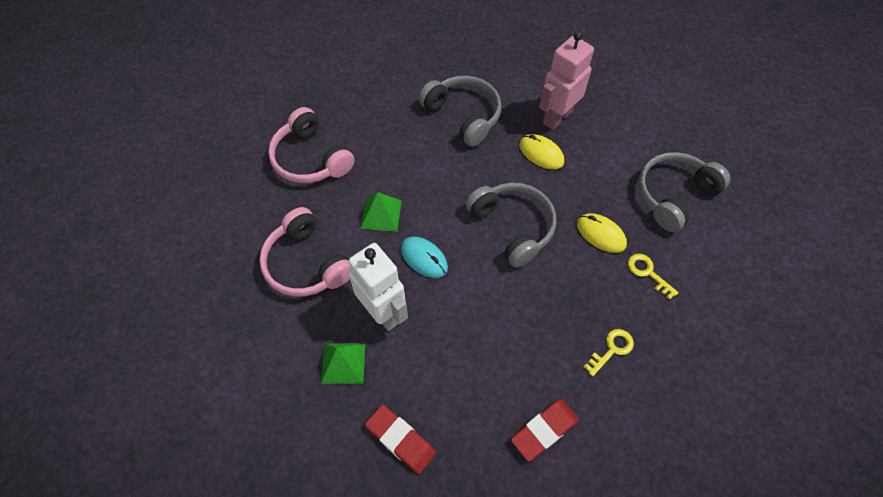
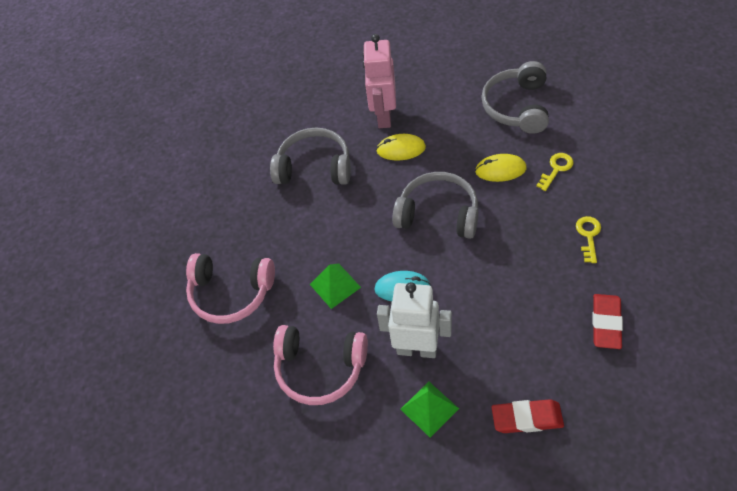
camera: 35 degrees left, 5 degrees down
(648, 273) = (556, 169): yellow key -> yellow key turned 120 degrees clockwise

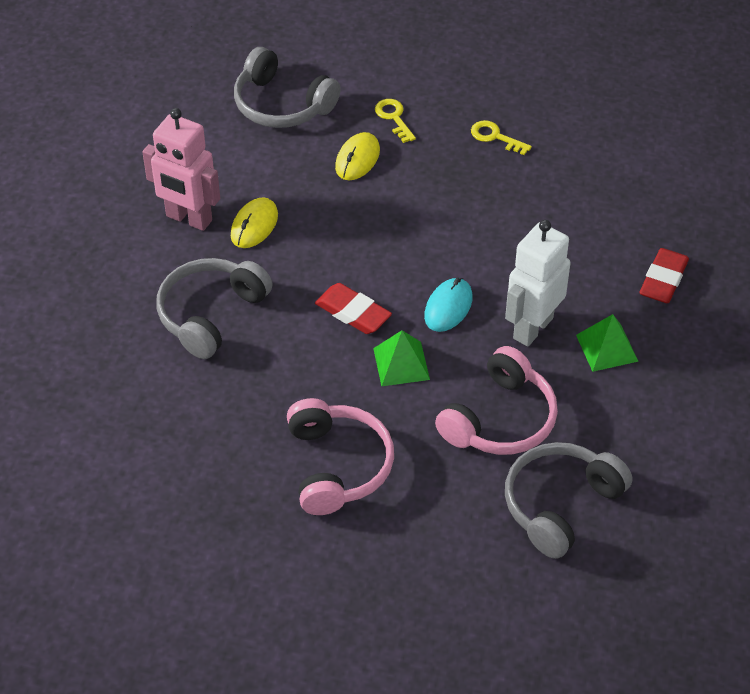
camera: 70 degrees left, 5 degrees down
(231, 293) = (337, 466): pink headphones -> pink headphones turned 45 degrees counterclockwise
(438, 214) = (375, 235): grey headphones -> grey headphones (560, 505)
(606, 323) = (601, 175): red eraser -> red eraser (353, 313)

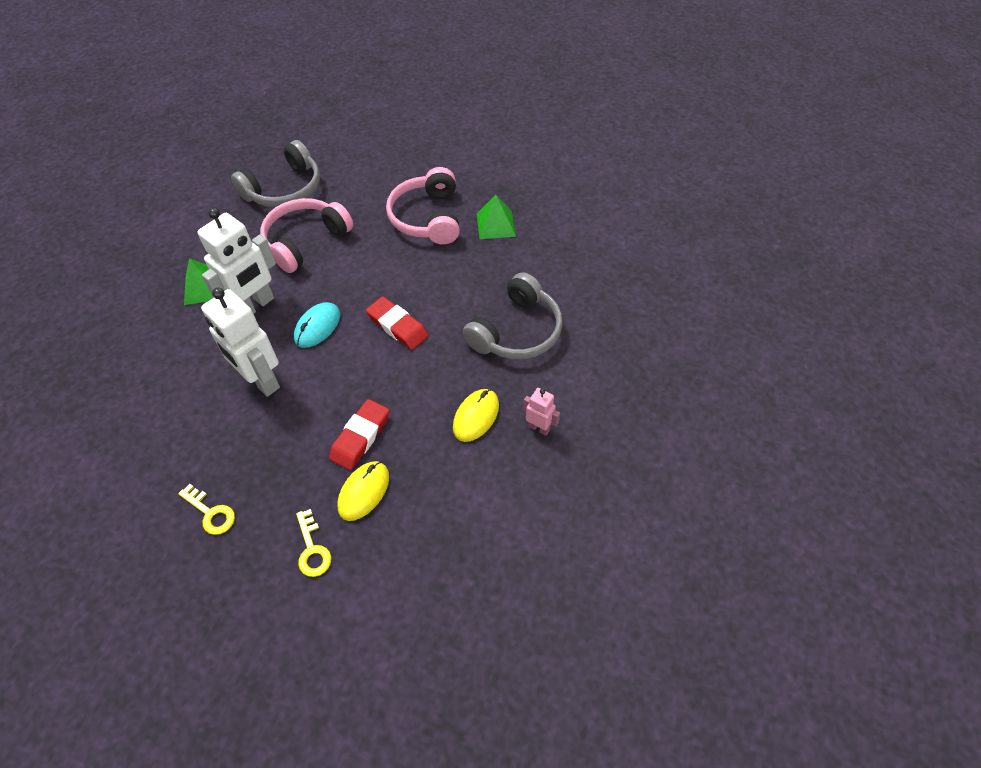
camera: 175 degrees left, 5 degrees up
(188, 219) = (539, 428): pink robot -> pink robot, size x0.49
(282, 104) = (436, 579): grey headphones -> none
(401, 363) = (367, 283): green pyramid -> green pyramid (496, 225)
(492, 247) = (261, 381): none -> white robot
(663, 280) = (128, 341): red eraser -> red eraser (360, 437)

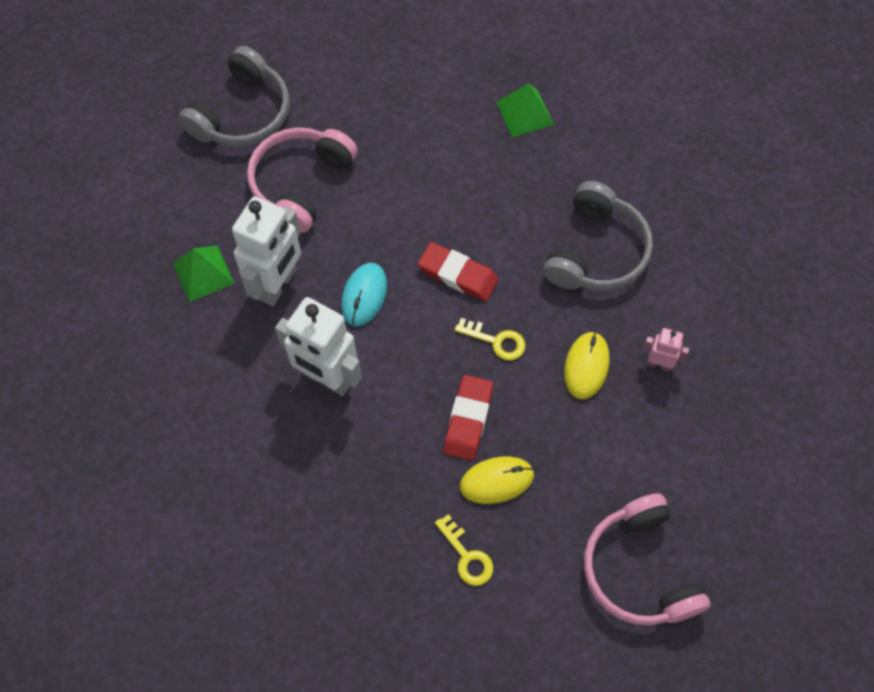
camera: 15 degrees left, 10 degrees up
(210, 513) = (339, 544): yellow key -> yellow key (496, 341)
(364, 492) = (496, 481): yellow mouse -> yellow mouse turned 60 degrees clockwise
(427, 218) = (438, 119): pink headphones -> pink headphones (640, 569)

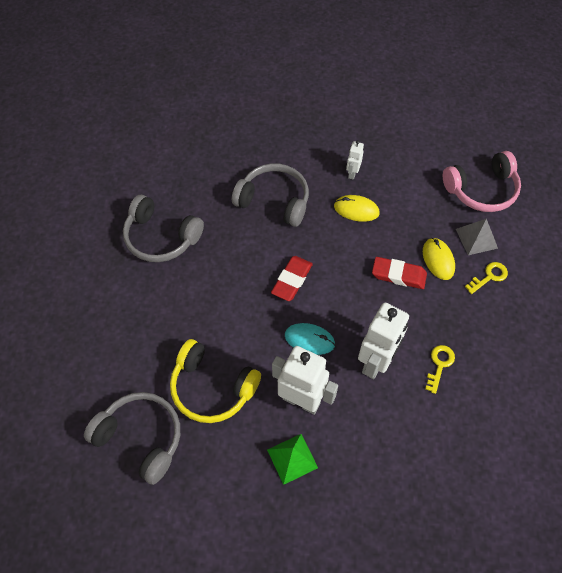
camera: 90 degrees left, 5 degrees down
(301, 183) = (212, 388): pink headphones -> yellow headphones
(496, 341) = (341, 258): yellow key -> yellow key (439, 365)
(525, 113) = (161, 237): green pyramid -> grey headphones
(539, 546) = (476, 238): none -> grey pyramid
(658, 364) = (352, 173): pink robot -> white robot

